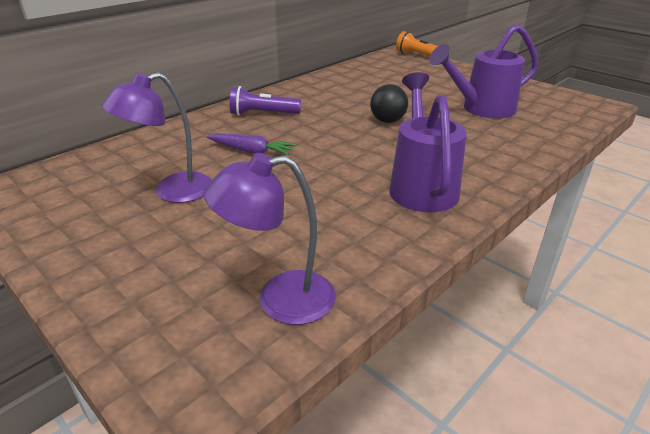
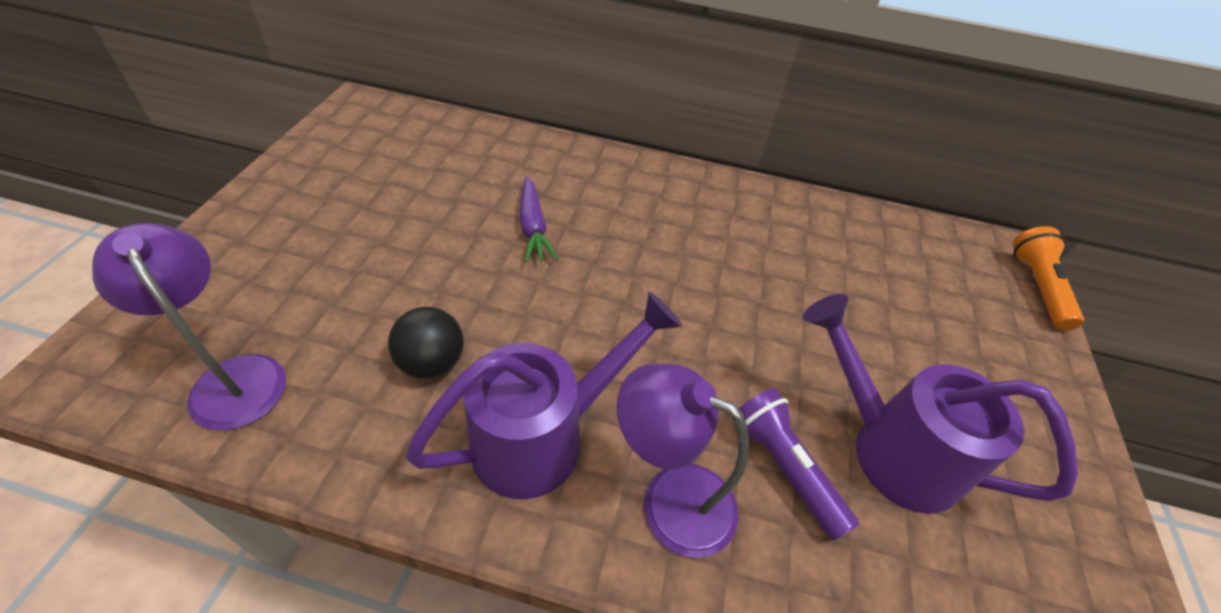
camera: 55 degrees right, 15 degrees up
(172, 192) = (407, 207): purple lamp -> purple lamp (670, 498)
(263, 114) = (639, 196): purple flashlight -> purple flashlight (784, 468)
(387, 121) = (725, 329): black ball -> black ball (432, 362)

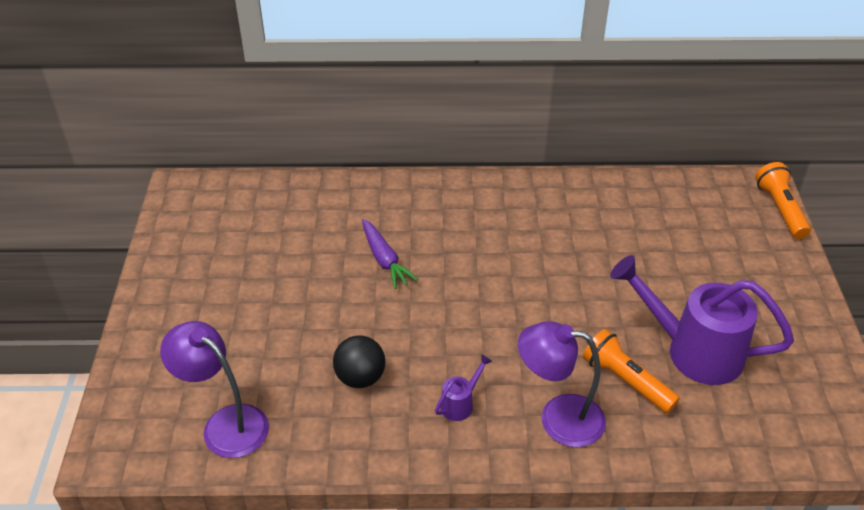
camera: 10 degrees left, 5 degrees down
(543, 436) = (460, 404): purple watering can -> purple watering can, size x0.42
(784, 468) = (626, 381): purple flashlight -> orange flashlight

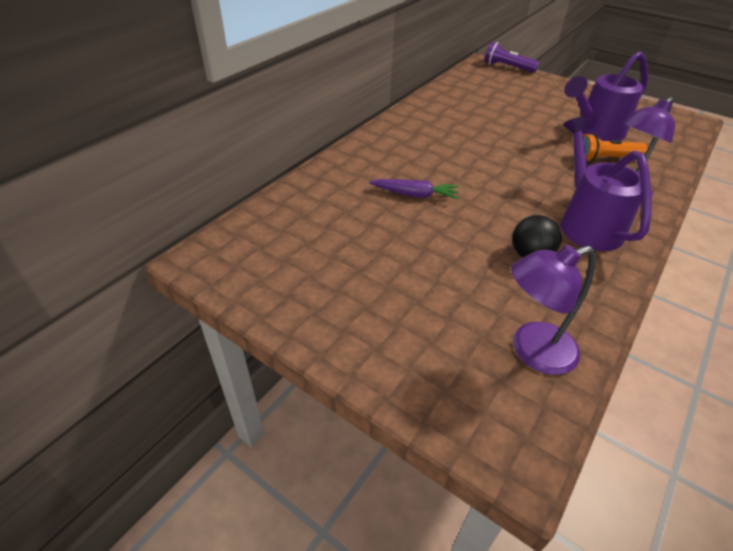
camera: 55 degrees left, 0 degrees up
(460, 404) = (586, 223): purple watering can -> purple watering can, size x2.37
(780, 209) = (507, 67): orange flashlight -> purple flashlight

